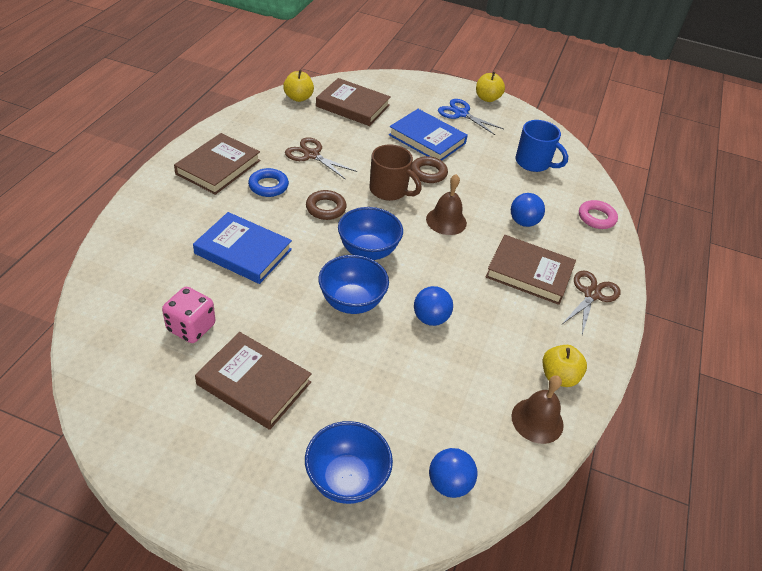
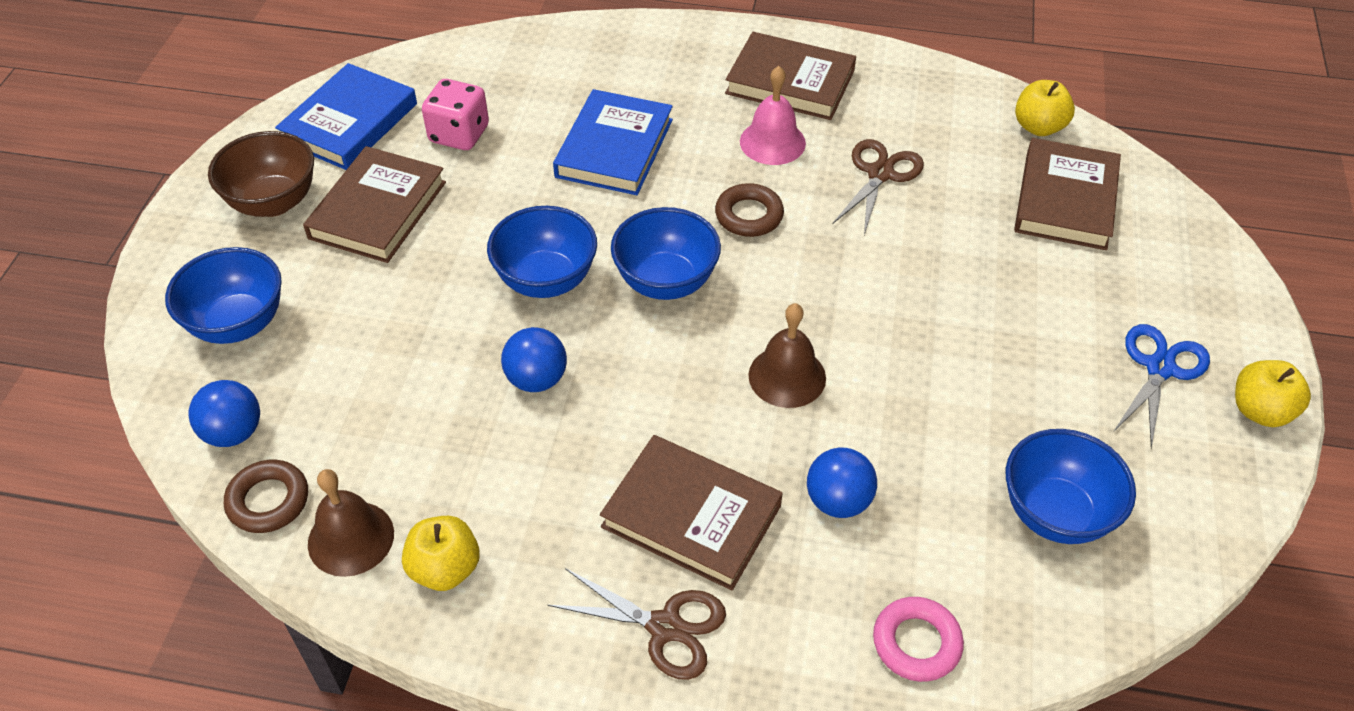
camera: 85 degrees right, 5 degrees up
(218, 451) = (273, 202): none -> brown bowl
(268, 186) = (772, 142): blue ring -> pink bell
(389, 190) = (835, 287): brown mug -> none
(427, 139) = (1027, 321): blue book -> blue book (349, 122)
(428, 173) = (916, 335): brown ring -> brown ring (268, 501)
(529, 273) = (691, 516): brown book -> brown book turned 75 degrees counterclockwise
(533, 163) = (1055, 513): blue mug -> blue bowl

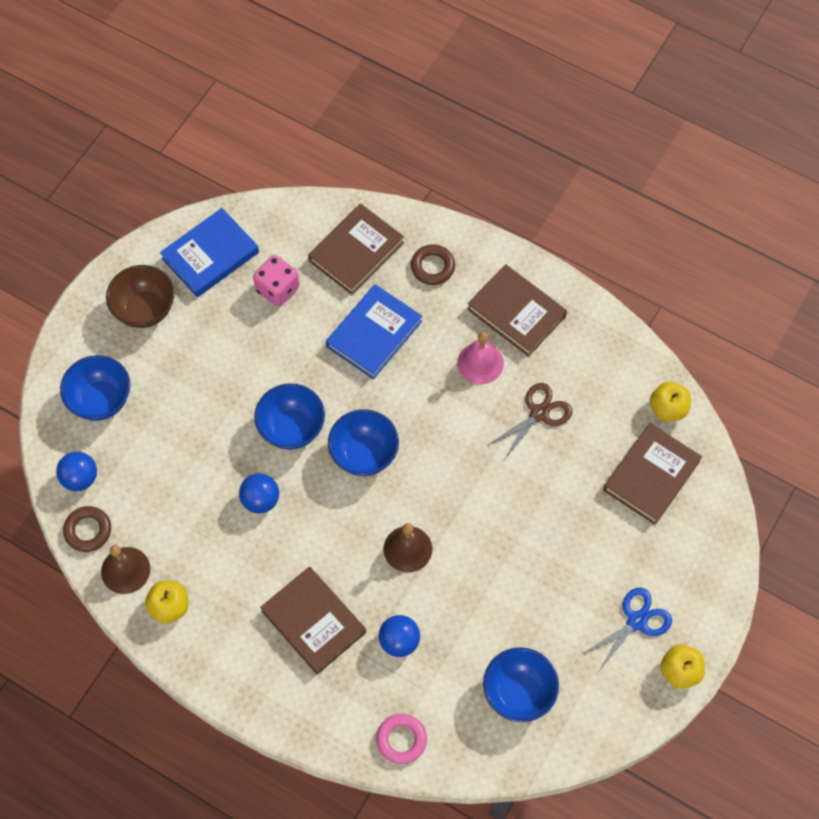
camera: 20 degrees right, 15 degrees up
(378, 210) = (207, 337): brown book -> brown book (356, 252)
(664, 627) = (272, 683): brown scissors -> none
(749, 215) = (438, 419): brown ring -> brown ring (432, 267)

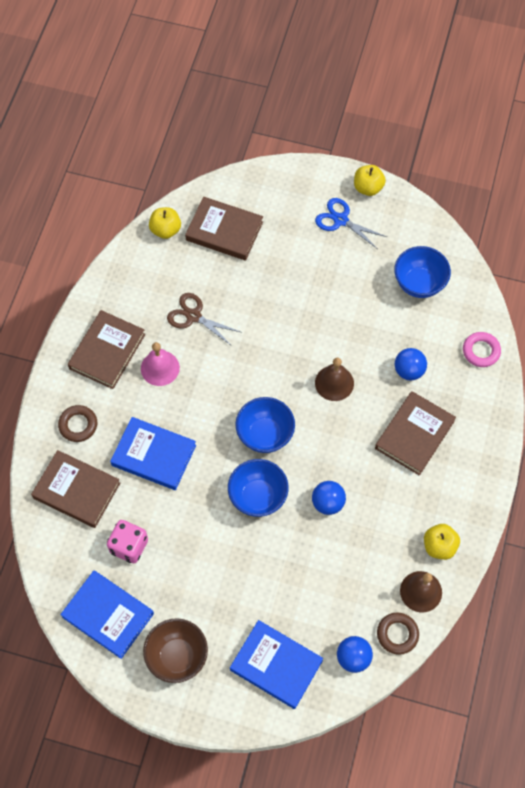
camera: 105 degrees left, 0 degrees up
(101, 400) = (276, 665): blue bowl -> blue book

